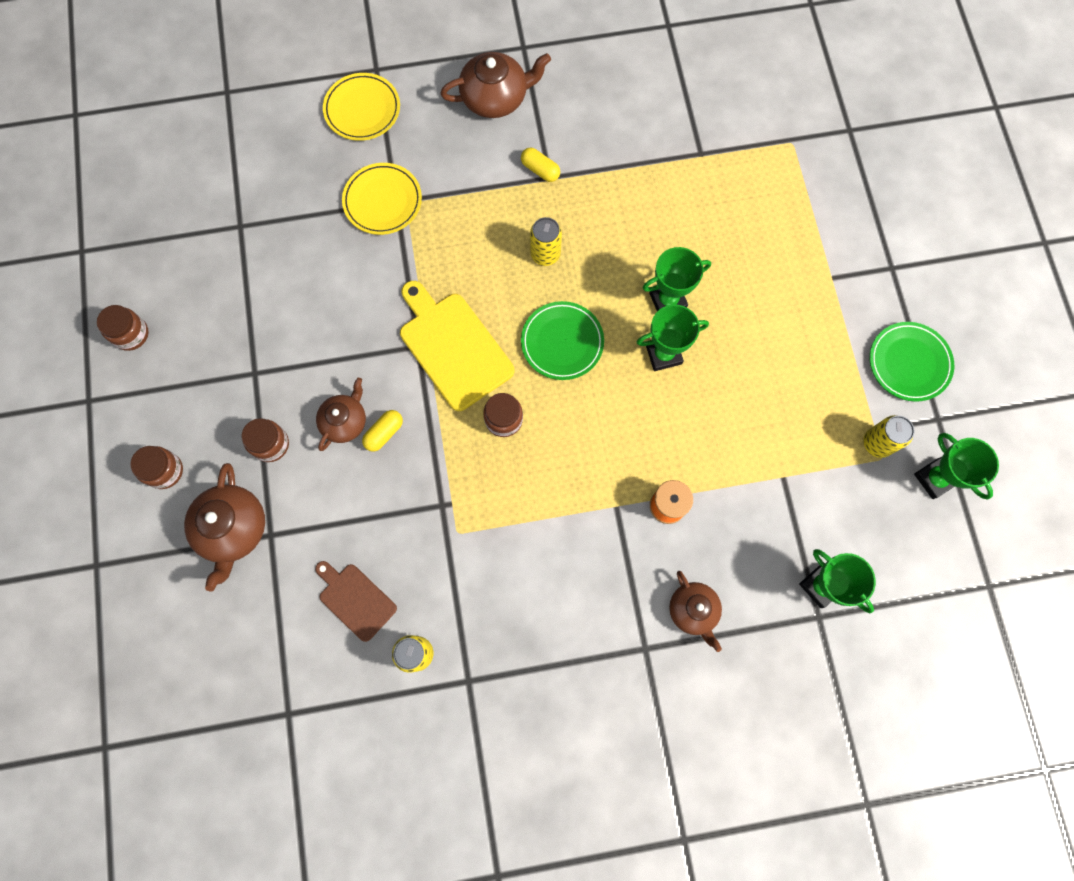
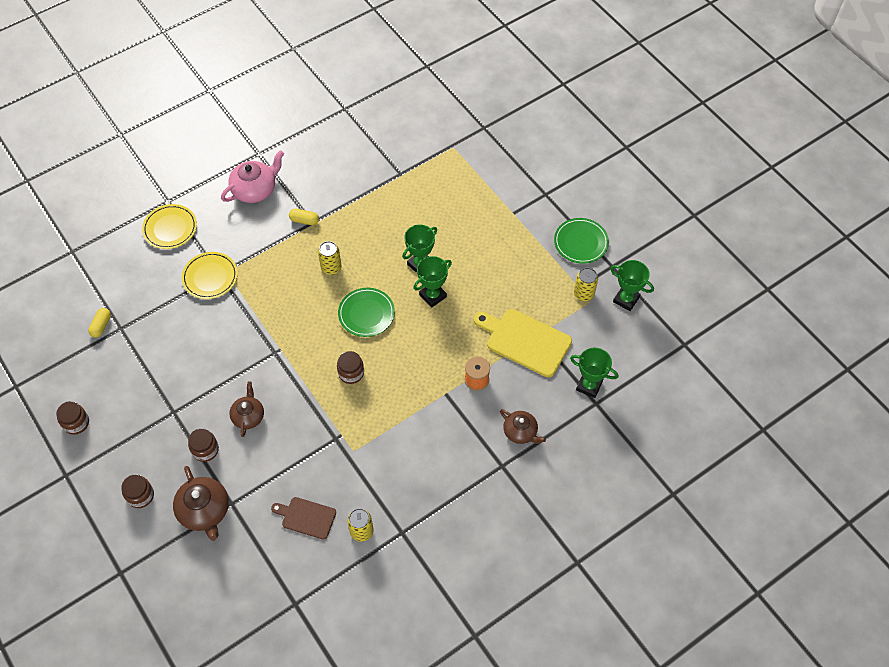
camera: 25 degrees left, 15 degrees down
(384, 433) = (277, 412): yellow capsule -> yellow capsule (101, 326)
(453, 347) = (298, 344): yellow cutting board -> yellow cutting board (525, 341)
(496, 98) = (255, 189): brown teapot -> pink teapot

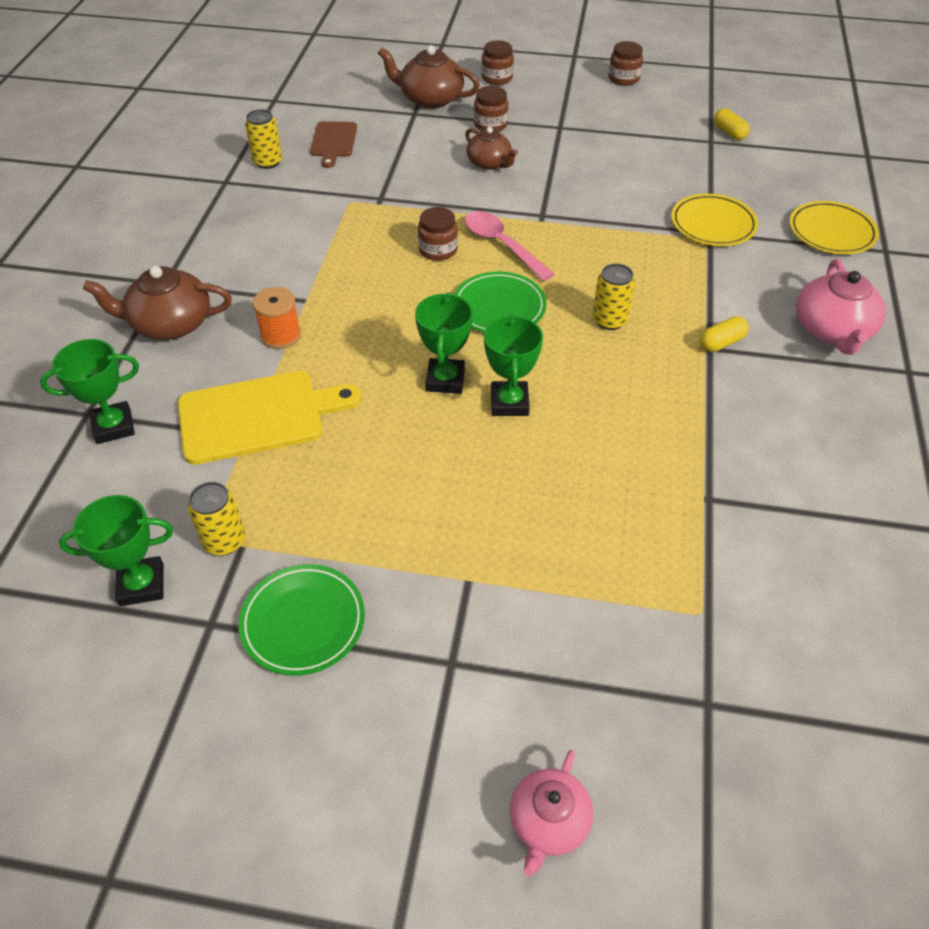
camera: 135 degrees right, 10 degrees down
(306, 517) = (333, 142): brown cutting board -> brown cutting board turned 120 degrees clockwise
(319, 349) = (502, 245): none -> pink spoon
(520, 432) = (170, 324): brown teapot -> brown teapot, size x1.53
(561, 138) = (548, 822): none -> pink teapot

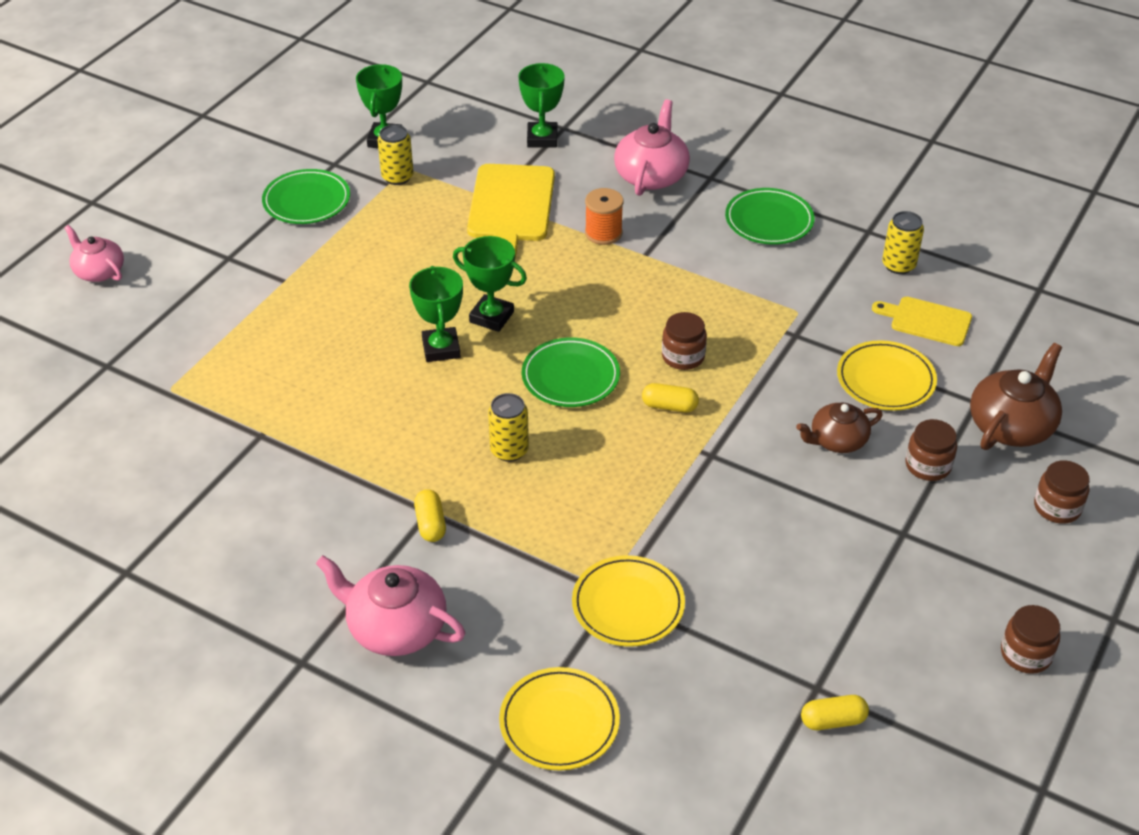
camera: 110 degrees right, 5 degrees down
(170, 324) = (651, 175): brown teapot -> pink teapot
(226, 236) = (769, 221): none -> green plate
(333, 142) = (927, 321): brown cutting board -> yellow cutting board
(411, 151) = (885, 380): none -> yellow plate
(502, 245) = (669, 406): pink spoon -> yellow capsule
(509, 403) = (441, 348): green trophy -> green trophy turned 60 degrees clockwise

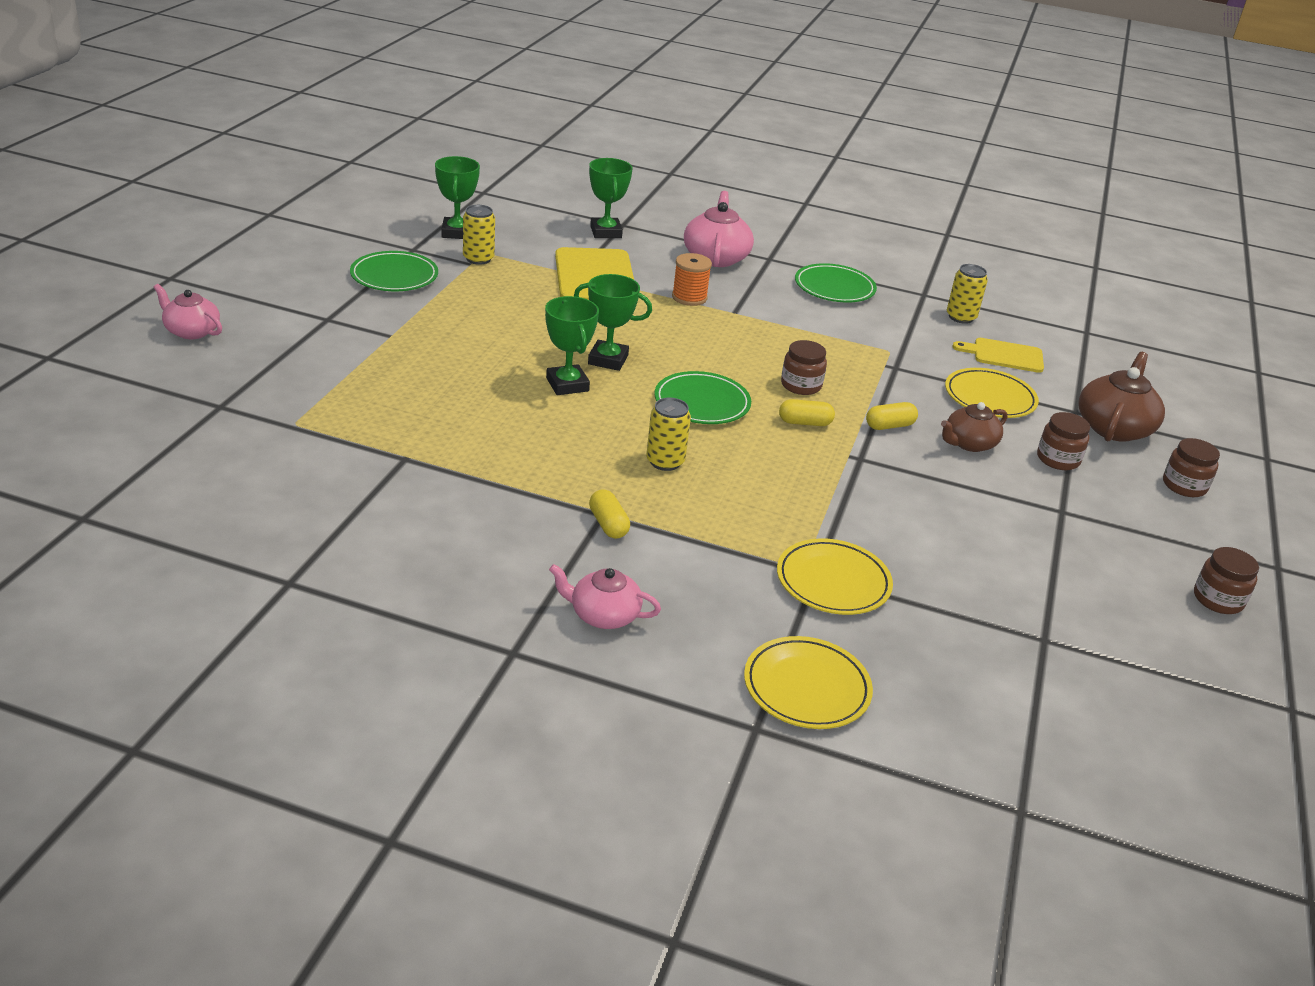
camera: 15 degrees left, 10 degrees down
(395, 627) = (603, 615): pink teapot -> pink teapot, size x0.65
(833, 721) = (1072, 666): yellow capsule -> yellow capsule (889, 426)

